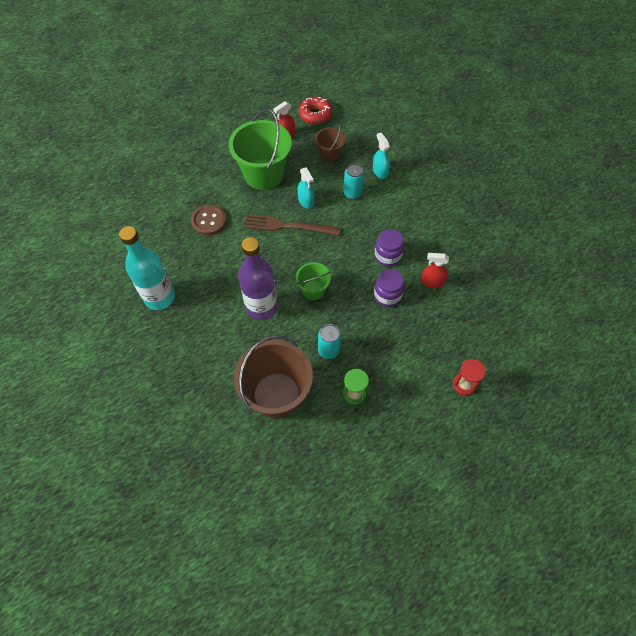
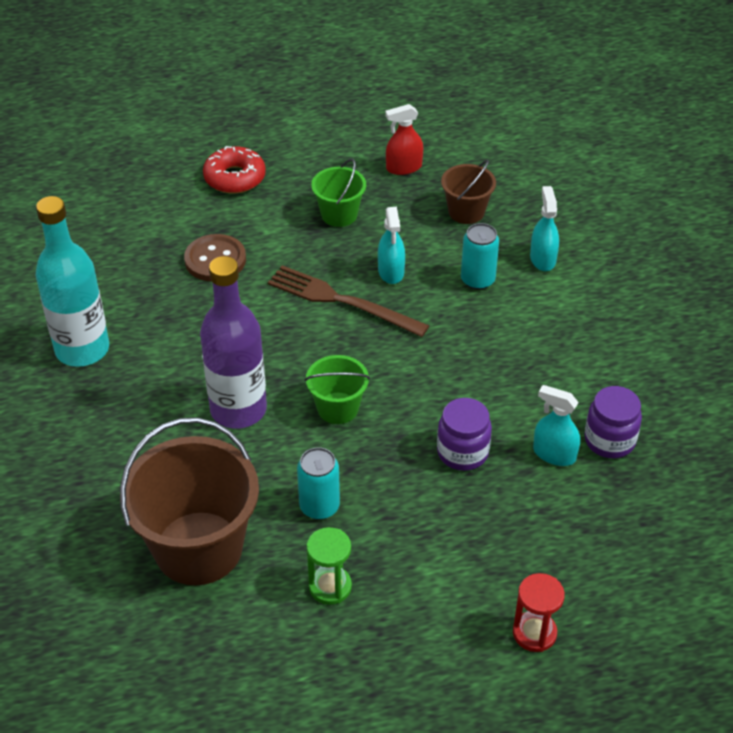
camera: 20 degrees right, 15 degrees down
(264, 174) = (339, 214): green bucket -> green bucket, size x0.51
(315, 115) = (470, 147): red donut -> red donut (235, 178)
(387, 256) = (492, 392): purple jar -> purple jar (609, 440)
(432, 282) = (554, 454): red spray bottle -> turquoise spray bottle

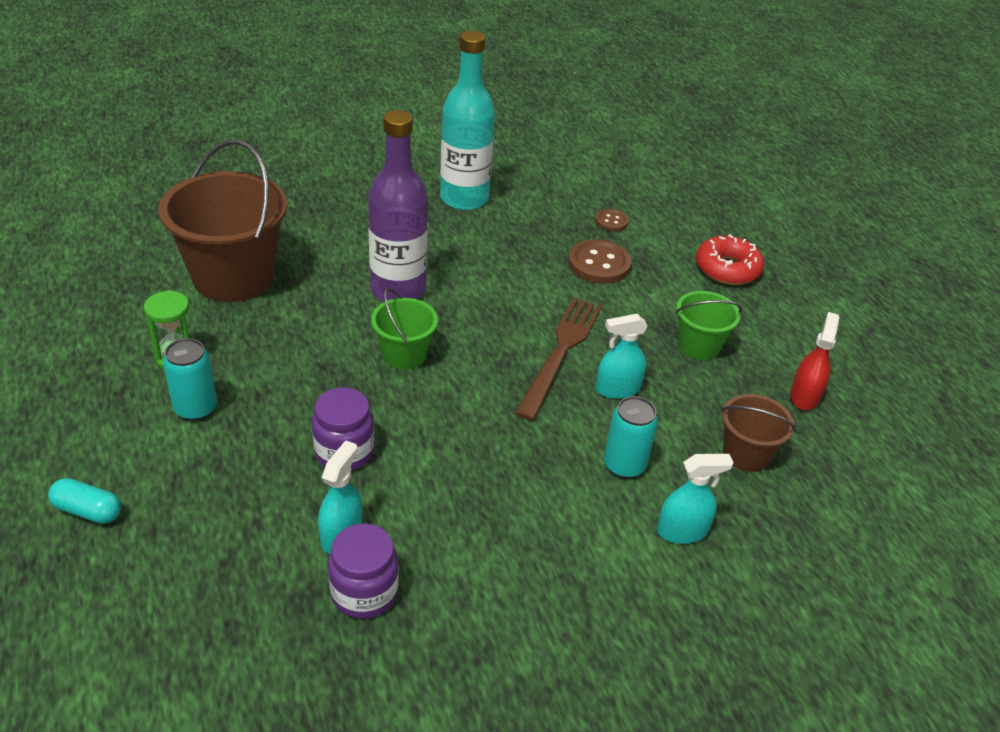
camera: 80 degrees right, 5 degrees down
(146, 242) = (611, 221): none -> brown button
(319, 506) = (275, 347): turquoise can -> turquoise can (195, 408)
(404, 168) = (804, 396): red spray bottle -> red spray bottle turned 45 degrees clockwise
(534, 633) = (88, 511): red hourglass -> turquoise capsule

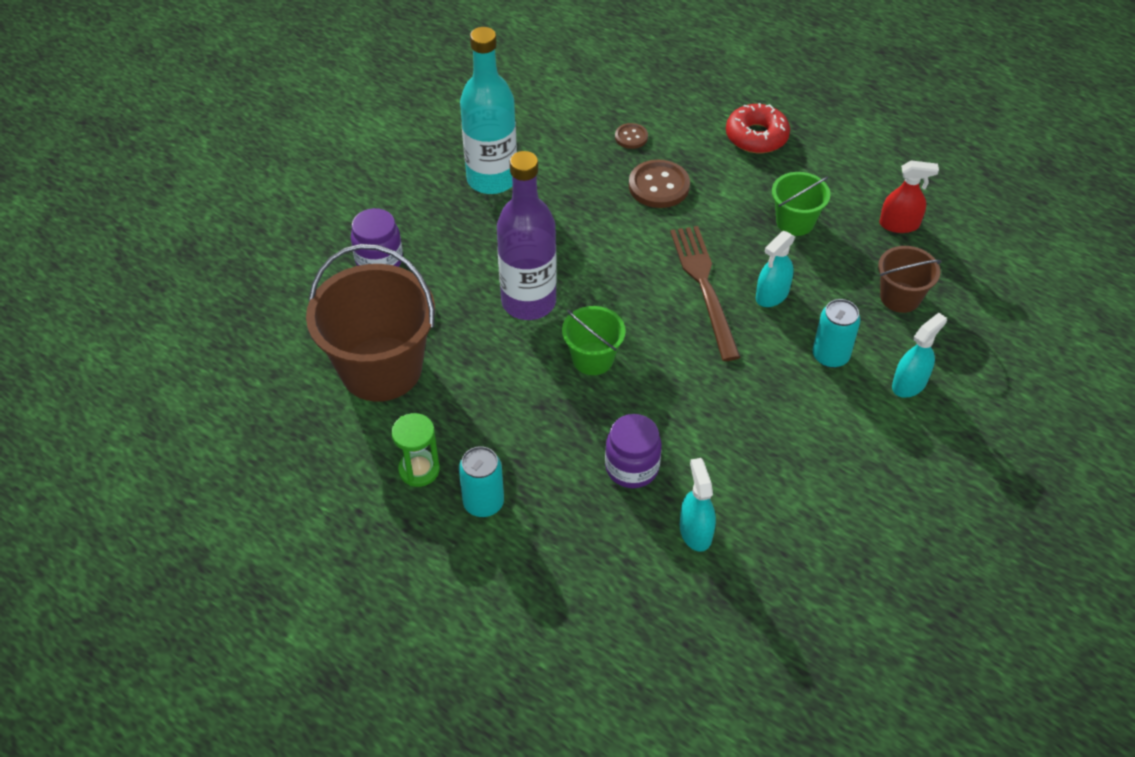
camera: 30 degrees left, 10 degrees up
(88, 511) = (497, 634): turquoise capsule -> none
(364, 593) = (752, 563): purple jar -> purple jar (379, 260)
(804, 396) = (899, 224): red spray bottle -> red spray bottle turned 105 degrees clockwise

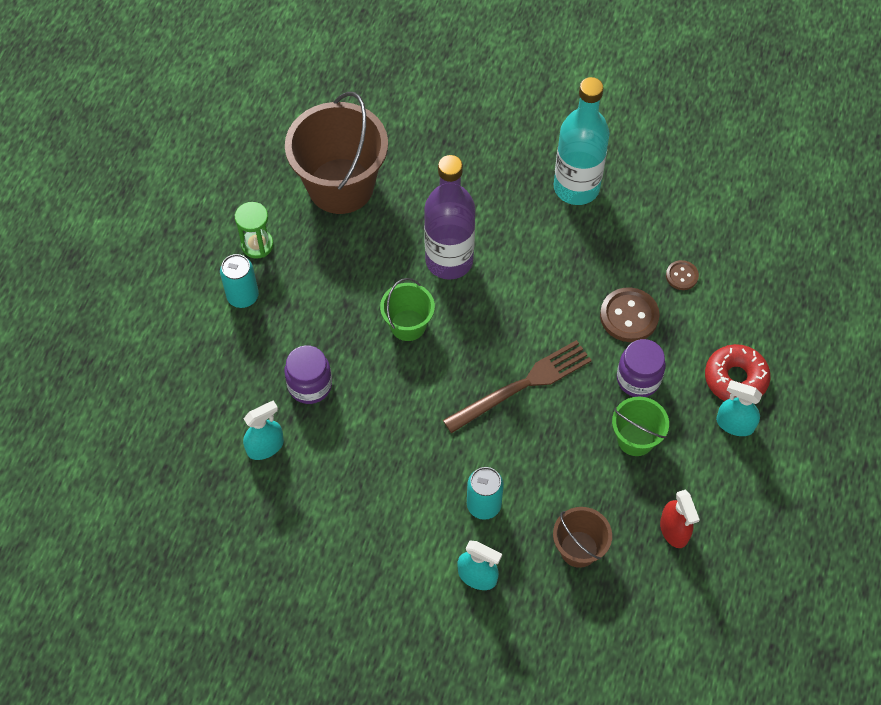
camera: 70 degrees right, 10 degrees up
(379, 260) = (448, 143): purple jar -> purple jar (638, 379)
(772, 295) = (535, 441): turquoise spray bottle -> turquoise spray bottle (734, 424)

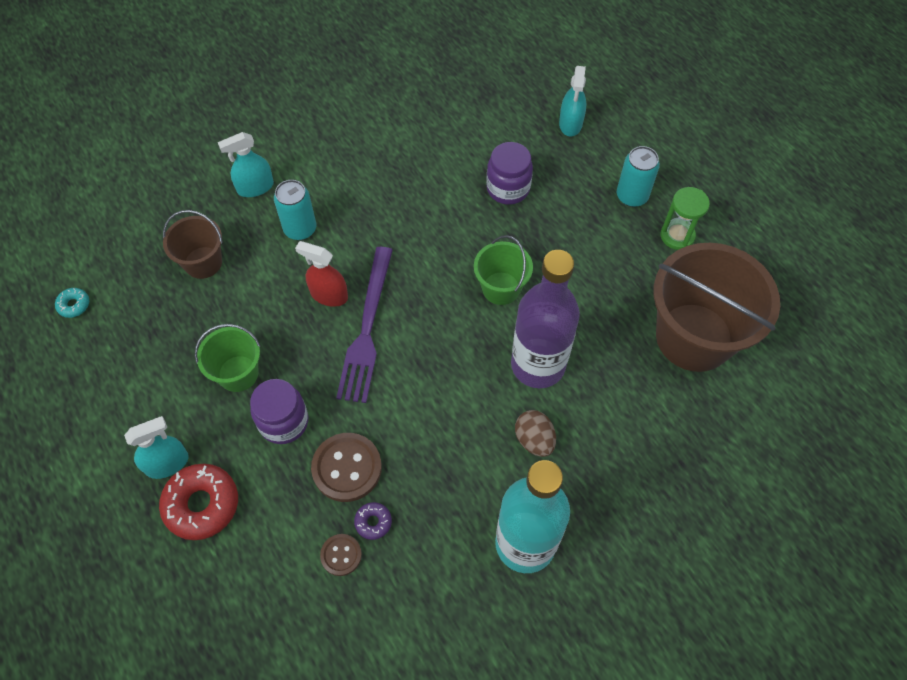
camera: 130 degrees right, 0 degrees up
(265, 446) = (482, 132): turquoise spray bottle -> turquoise spray bottle (570, 124)
(505, 227) = (534, 440): none -> brown egg
(522, 385) = (367, 329): brown fork -> purple fork
(646, 274) = (373, 522): none -> purple donut
(674, 530) = (143, 337): red spray bottle -> red spray bottle (329, 295)
(701, 609) = (74, 305): none -> turquoise donut

